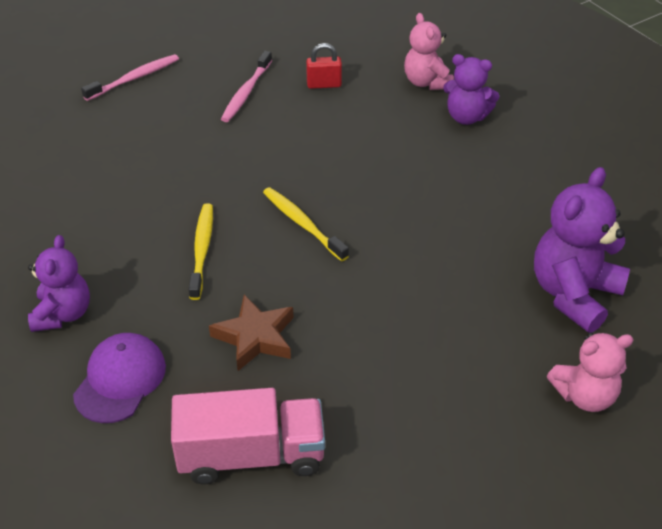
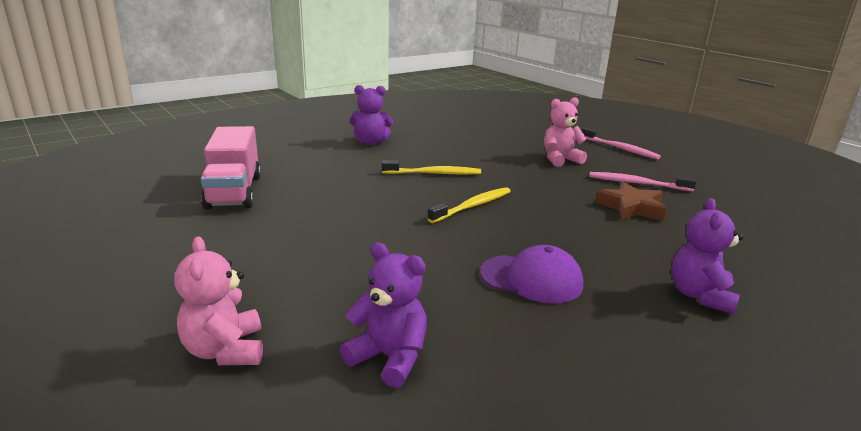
camera: 85 degrees right, 20 degrees down
(120, 380) = (313, 157): purple cap -> purple cap (531, 279)
(255, 337) = (343, 191): brown star -> brown star (631, 207)
(324, 84) = (682, 214): red padlock -> none
(426, 82) = (746, 271): pink teddy bear -> pink teddy bear (560, 160)
(573, 294) = (389, 358): purple teddy bear -> purple teddy bear, size x0.65

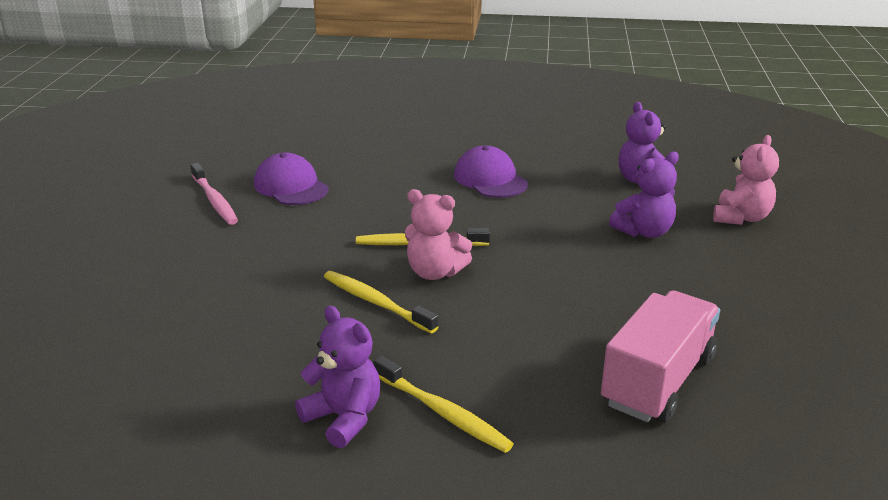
camera: 135 degrees left, 5 degrees up
(332, 153) = (443, 413): none -> yellow toothbrush
(560, 160) = (193, 257): pink teddy bear -> pink teddy bear (435, 272)
(620, 148) = (82, 241): pink toothbrush -> none
(631, 207) = (291, 186): brown star -> purple cap
(700, 295) = (410, 136): purple teddy bear -> purple teddy bear (644, 232)

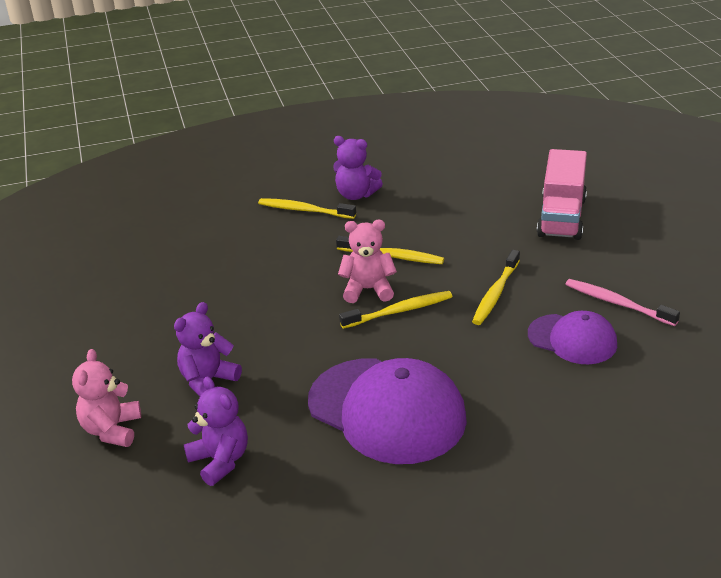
camera: 160 degrees right, 5 degrees up
(309, 235) = (495, 294): none -> yellow toothbrush
(490, 179) = (387, 410): purple cap -> purple cap, size x1.74
(658, 380) = (184, 258): pink truck -> pink truck (561, 217)

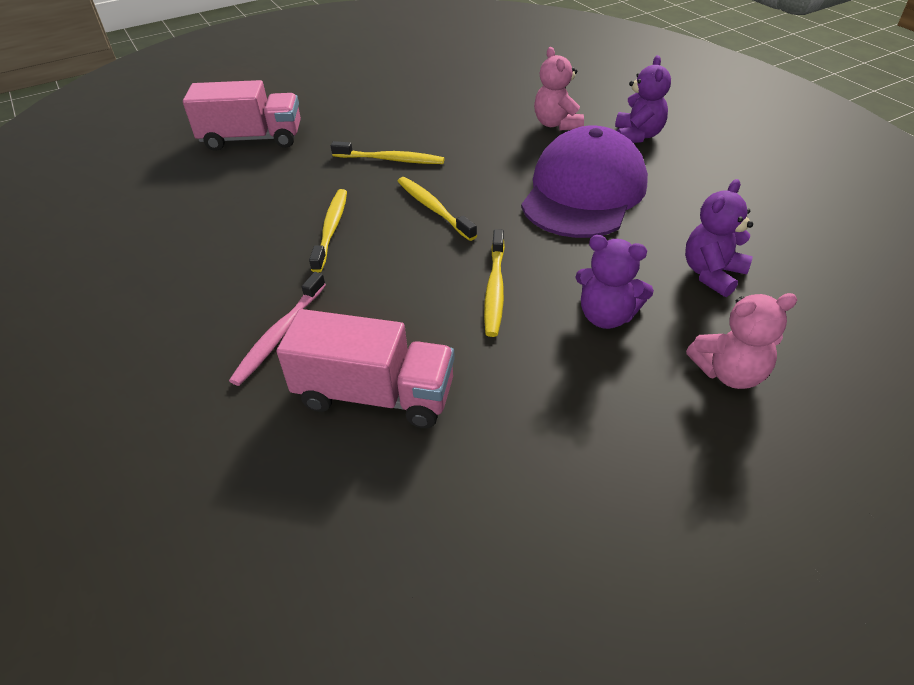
camera: 105 degrees left, 10 degrees up
(201, 267) = (375, 395): none -> pink truck
(304, 210) = (219, 323): yellow toothbrush -> yellow toothbrush (495, 289)
(356, 195) = (182, 283): purple teddy bear -> purple teddy bear (637, 135)
(368, 290) = (400, 235): pink teddy bear -> pink teddy bear (556, 124)
(572, 339) = (448, 119): purple cap -> none
(617, 303) = (392, 105): pink toothbrush -> pink toothbrush (279, 335)

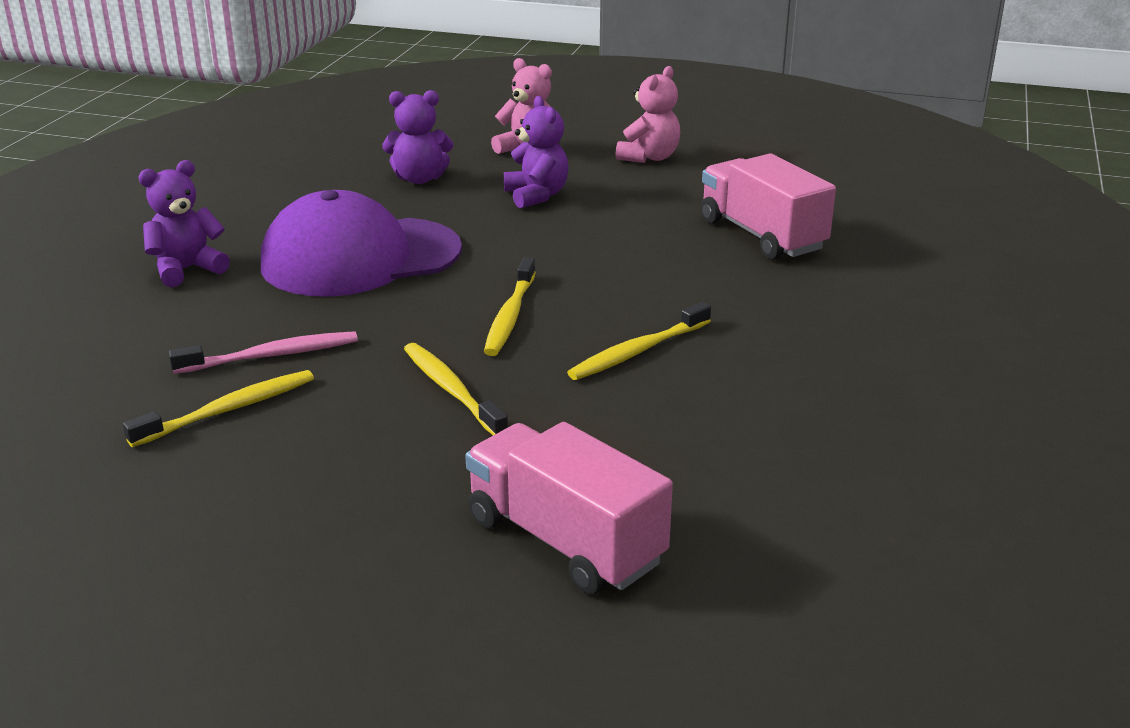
camera: 135 degrees left, 15 degrees down
(279, 335) = (794, 296): pink toothbrush -> pink toothbrush (271, 356)
(495, 289) = (578, 241): yellow toothbrush -> yellow toothbrush (228, 410)
(556, 124) = (209, 323): pink teddy bear -> pink teddy bear (649, 157)

